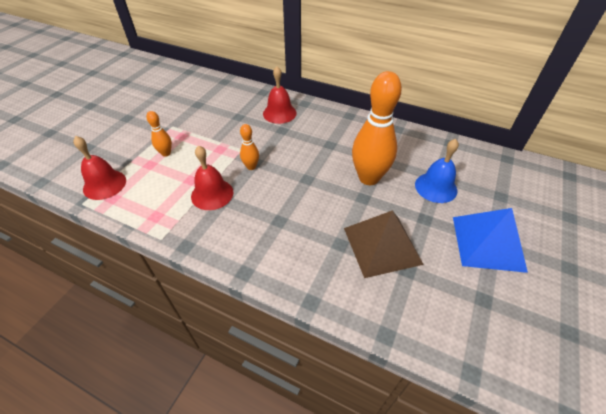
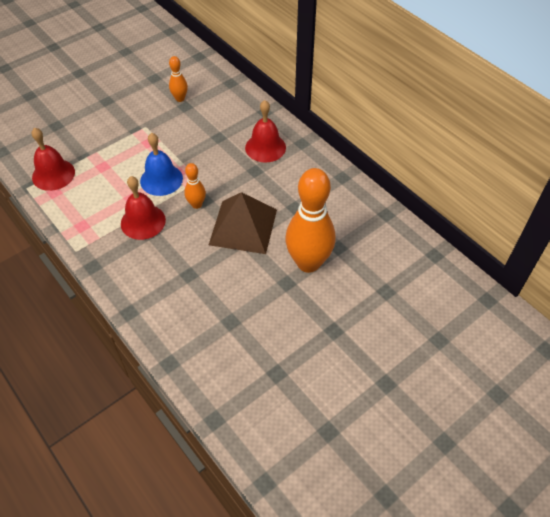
camera: 25 degrees right, 5 degrees up
(166, 153) = (123, 159): orange bowling pin -> orange bowling pin (180, 99)
(382, 245) = (269, 339): brown pyramid -> brown pyramid (243, 226)
(436, 187) = (373, 301): blue bell -> blue bell (161, 179)
(488, 243) = (379, 382): blue pyramid -> none

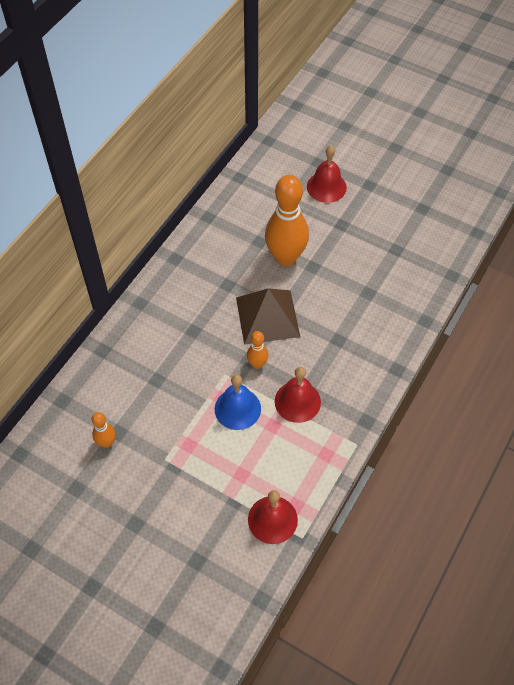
camera: 110 degrees left, 5 degrees up
(265, 147) = (157, 332): red bell -> red bell (326, 187)

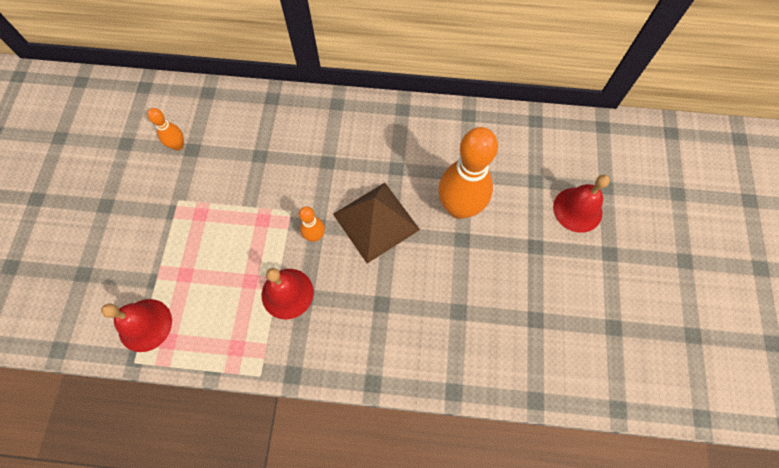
camera: 65 degrees right, 10 degrees up
(237, 408) = (256, 239): blue bell -> none

